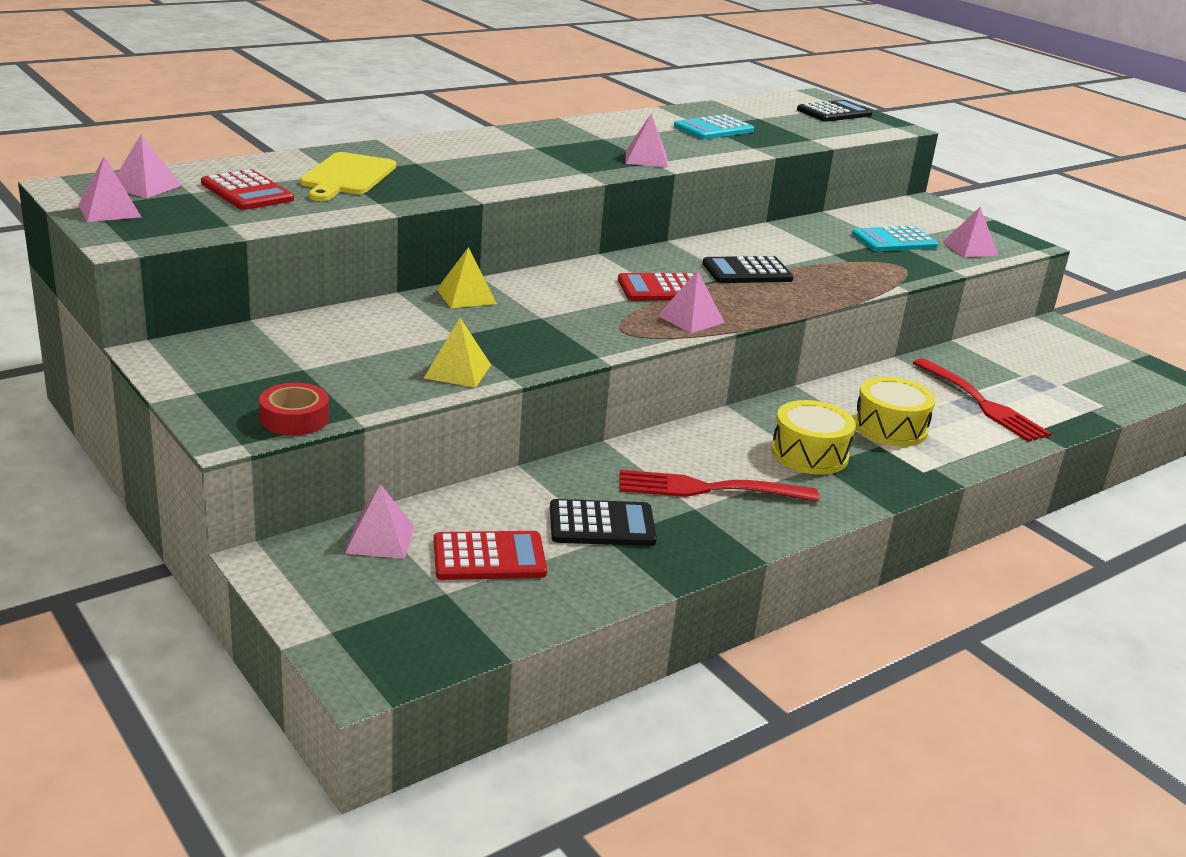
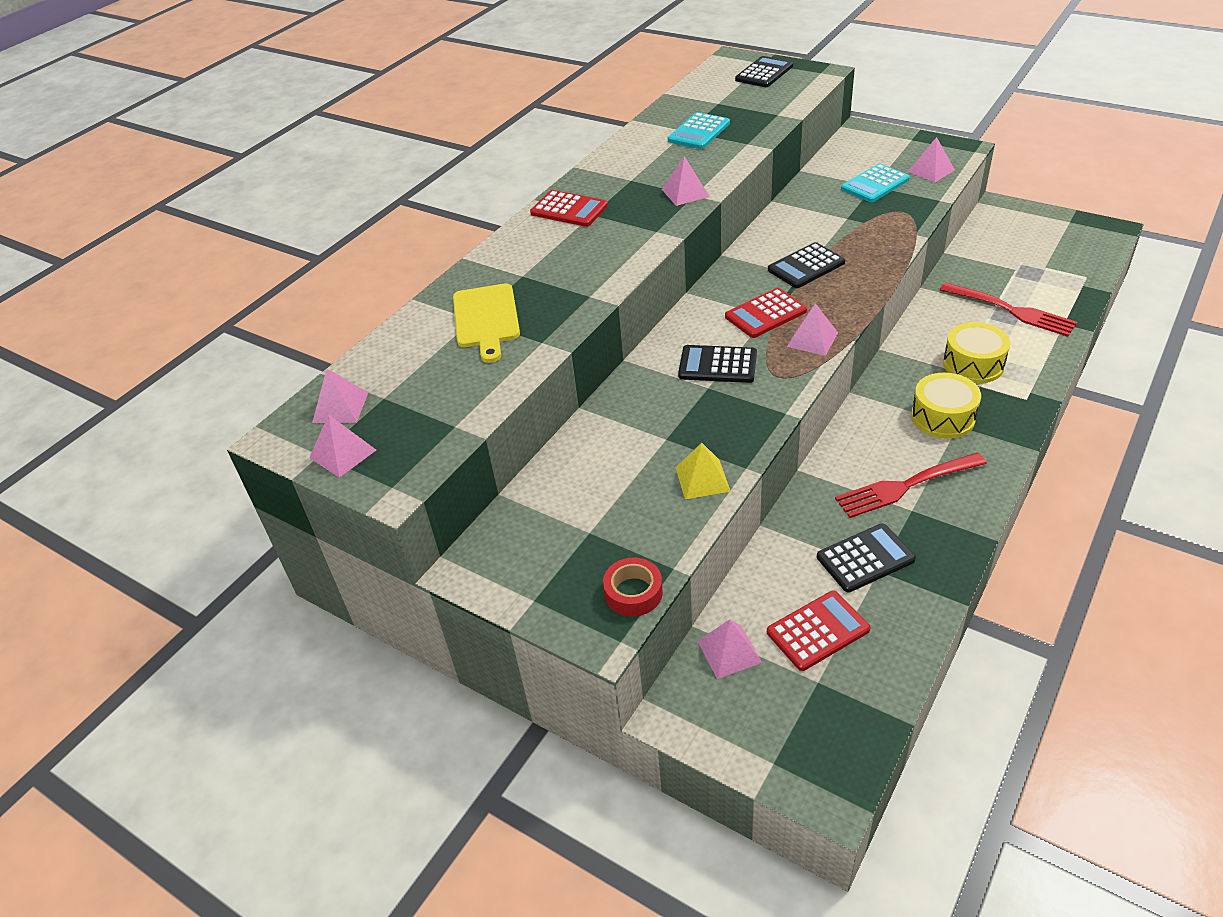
camera: 15 degrees left, 15 degrees up
(247, 192) = (428, 376): red calculator -> red calculator (569, 210)
(466, 296) = (634, 389): yellow pyramid -> none
(570, 306) = (717, 365): none -> black calculator

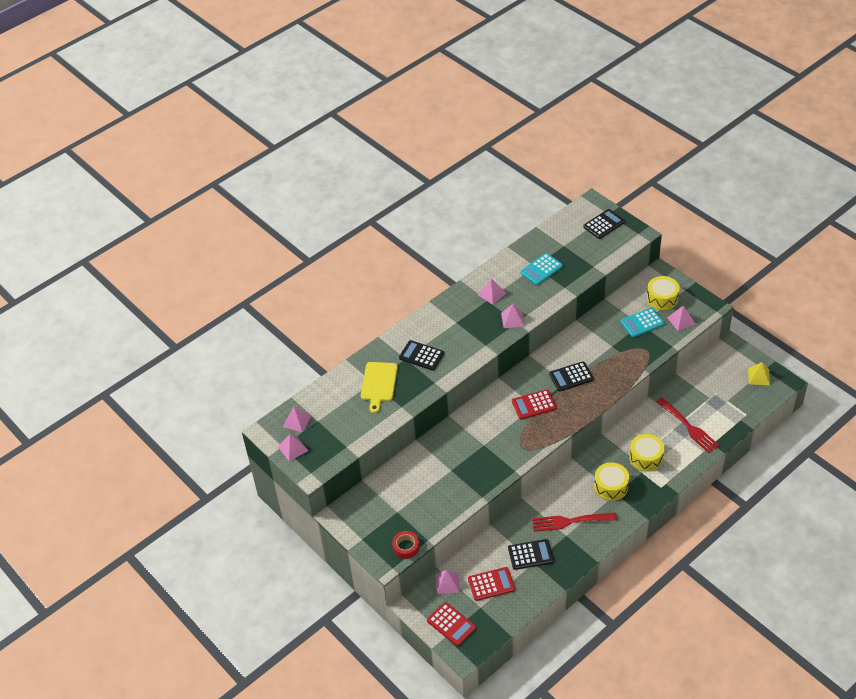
camera: 15 degrees right, 5 degrees up
(569, 210) = (445, 315): red calculator -> red calculator (451, 624)
(702, 479) = (459, 497): yellow pyramid -> yellow pyramid (759, 376)
(717, 365) = (494, 432): black calculator -> black calculator (421, 356)
(812, 339) = (550, 428): pink pyramid -> pink pyramid (491, 294)
(885, 154) = (662, 298): none -> yellow drum

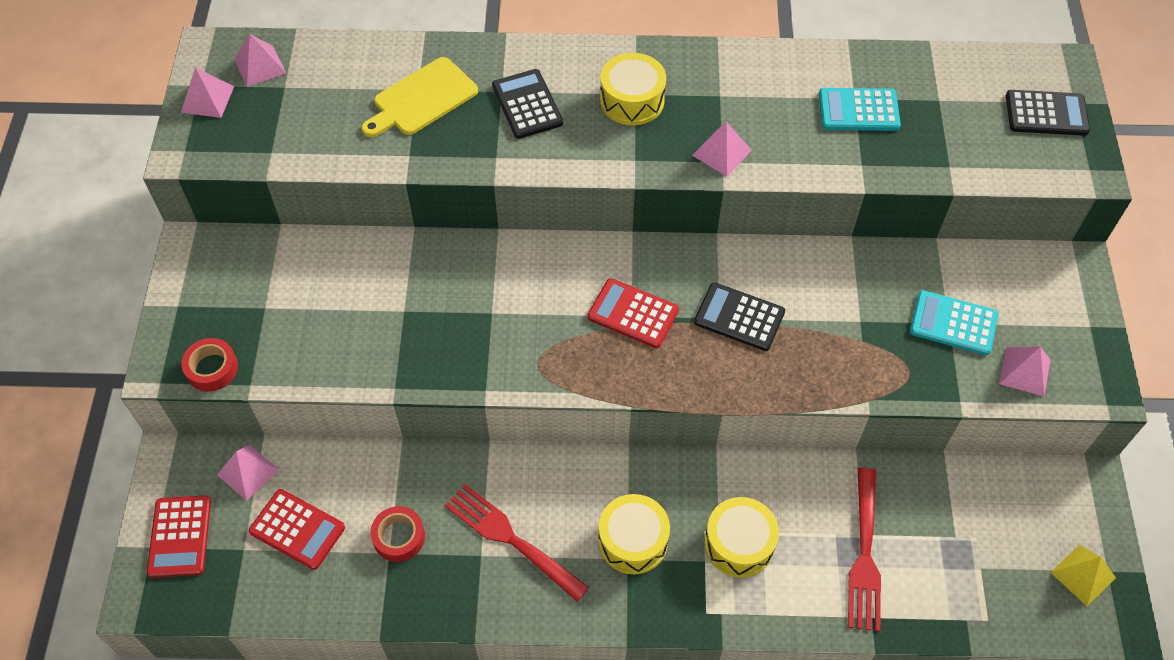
camera: 40 degrees right, 10 degrees up
(491, 294) = (738, 91): pink pyramid -> none
(530, 555) = (399, 537): black calculator -> red tape
(662, 298) = (1033, 310): yellow drum -> yellow drum (632, 100)

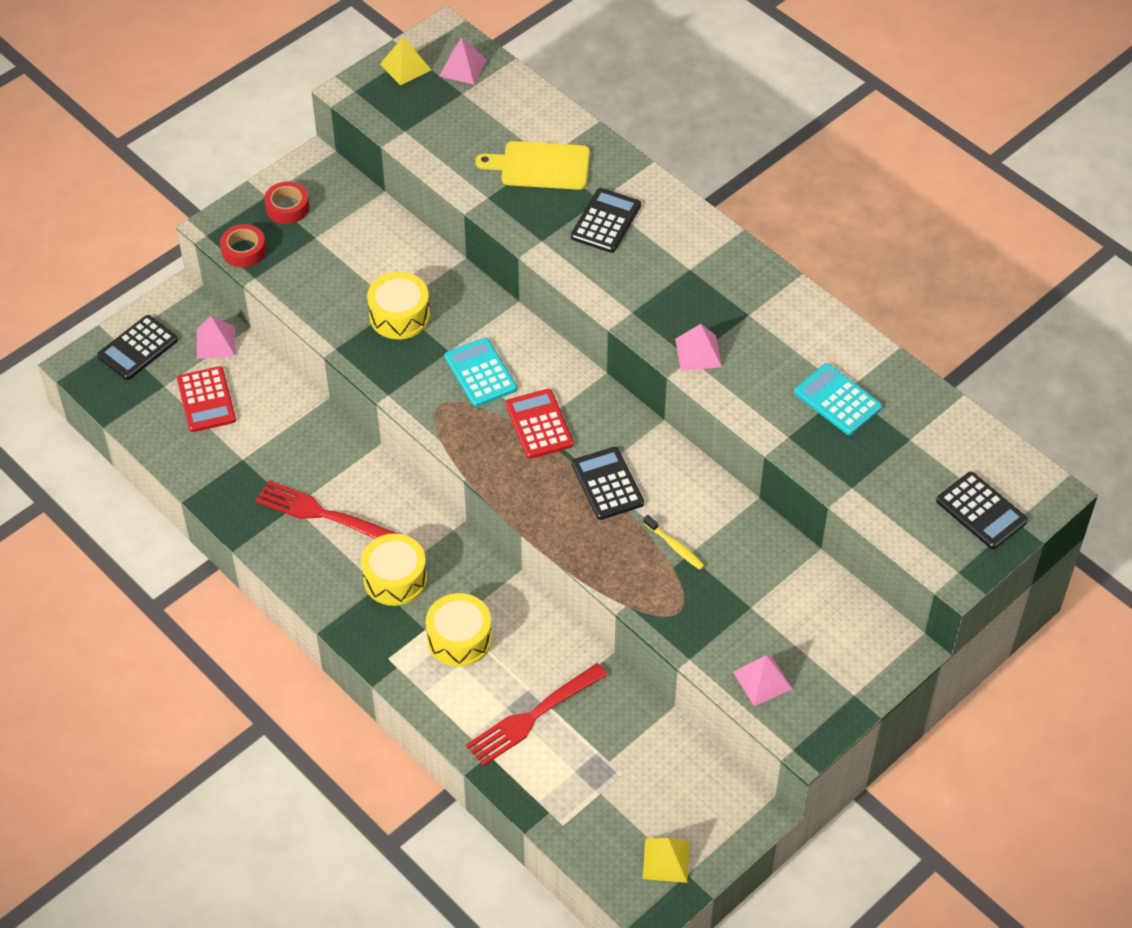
camera: 45 degrees right, 5 degrees down
(180, 536) = (138, 348): red calculator -> black calculator
(207, 99) = (405, 67): pink pyramid -> yellow pyramid
(399, 537) = (258, 454): red tape -> red tape (287, 207)
(512, 540) = (323, 514): red fork -> red fork turned 60 degrees counterclockwise
(632, 100) = (681, 271): yellow drum -> yellow drum (399, 315)
(844, 324) = (675, 547): none -> yellow toothbrush
(953, 323) = (753, 610): turquoise calculator -> turquoise calculator (480, 373)

